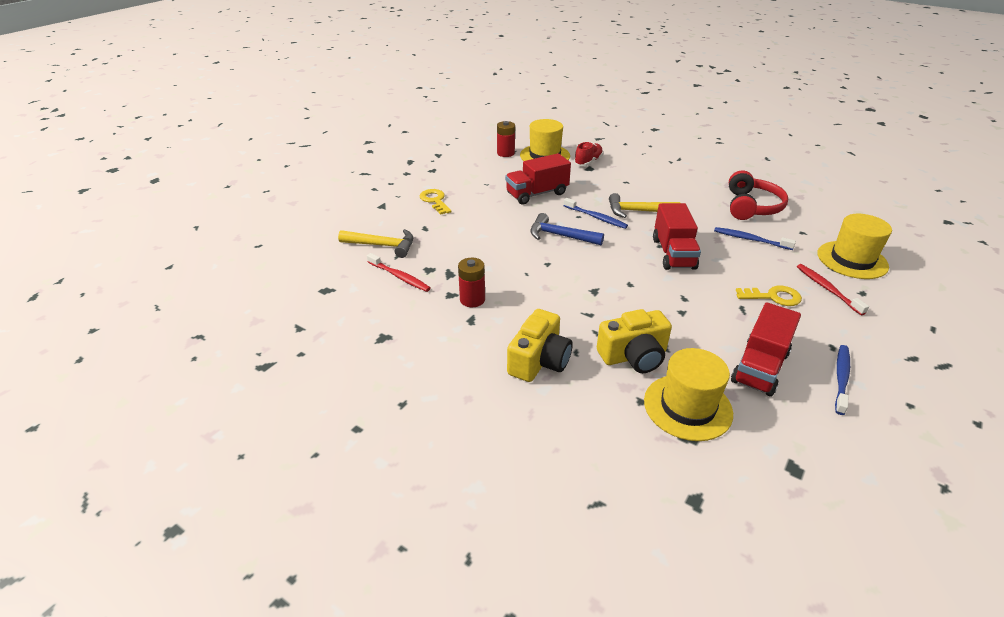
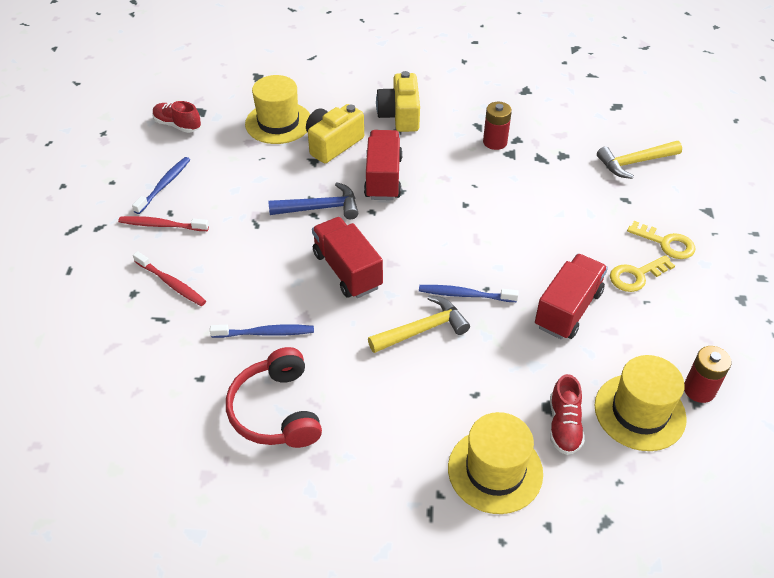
camera: 150 degrees right, 10 degrees up
(399, 277) = (577, 138): red toothbrush -> red toothbrush (161, 225)
(560, 236) = (482, 247): blue hammer -> blue hammer (320, 208)
(759, 367) = (231, 170): red truck -> red truck (383, 178)
(773, 297) = (227, 250): yellow key -> yellow key (636, 276)
(828, 457) = (178, 125): none -> red shoe
(841, 378) = (164, 185): blue toothbrush -> blue toothbrush turned 150 degrees counterclockwise
(852, 260) = (139, 346): yellow hat -> yellow hat (495, 470)

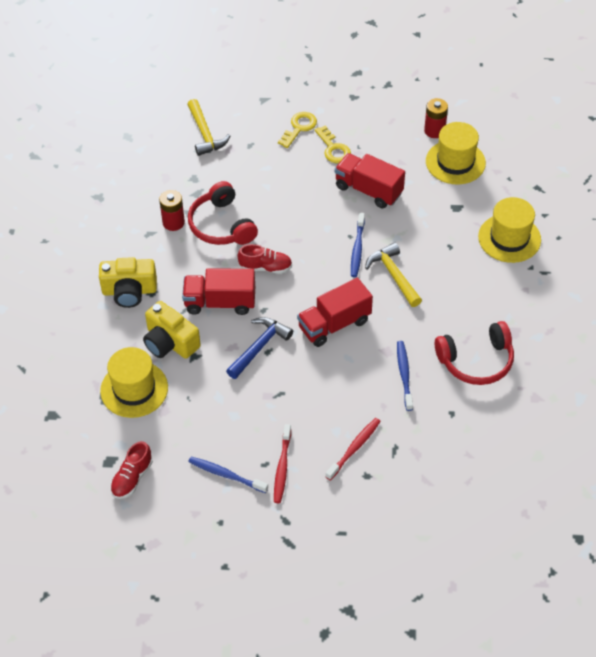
camera: 90 degrees left, 5 degrees up
(320, 208) = (259, 347): blue hammer -> blue hammer turned 45 degrees clockwise
(494, 178) = (221, 225): none -> red headphones
(564, 425) = (470, 201): red shoe -> red shoe (265, 267)

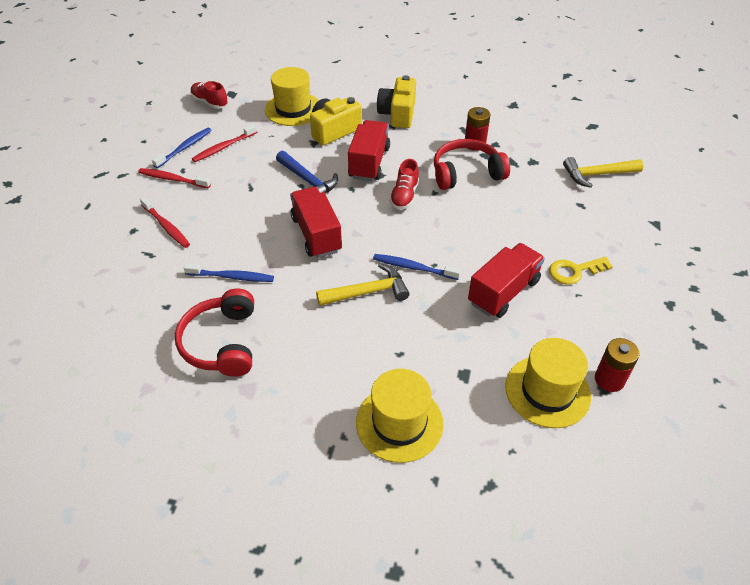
camera: 100 degrees right, 5 degrees down
(218, 437) = (223, 147): none -> red toothbrush
(299, 128) = (609, 246): yellow key -> none

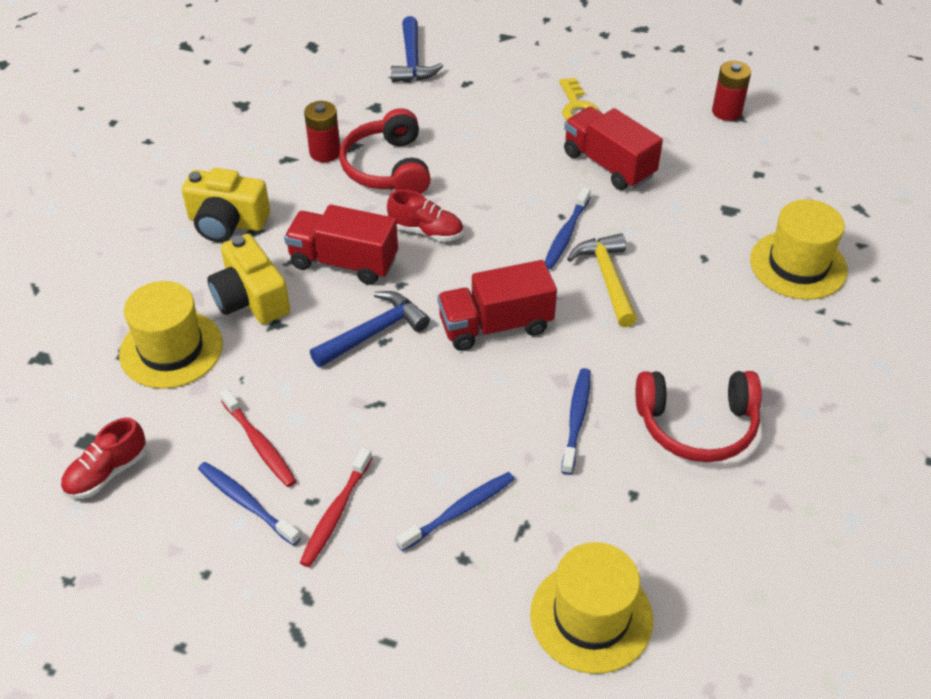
camera: 85 degrees left, 0 degrees up
(166, 226) = (459, 511): red toothbrush -> blue toothbrush
(547, 391) = (745, 154): yellow hat -> yellow hat (591, 617)
(597, 175) = (412, 60): yellow hammer -> blue hammer

